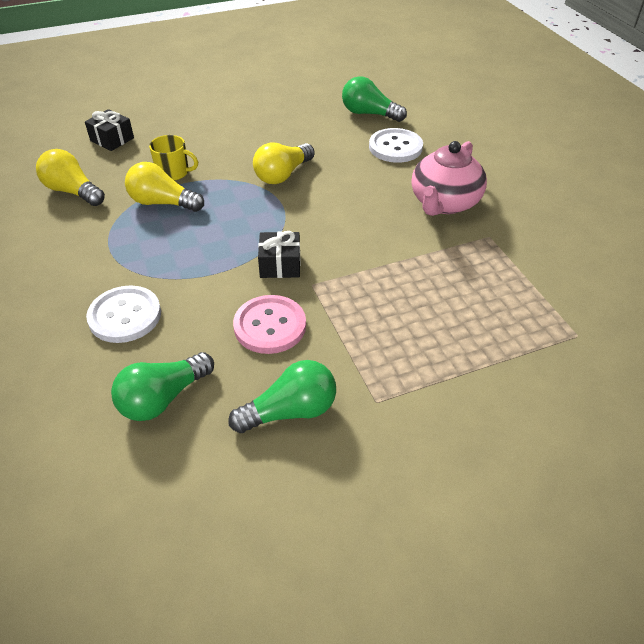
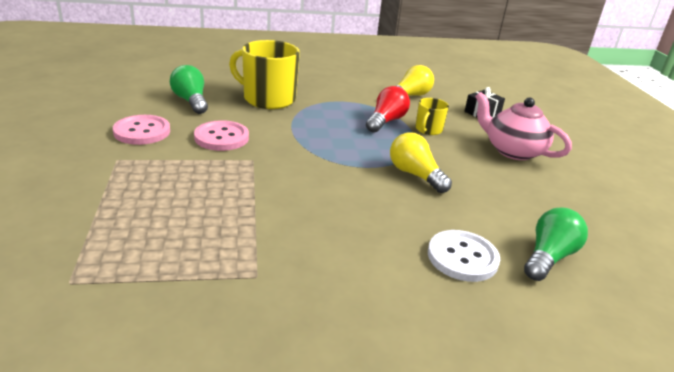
camera: 100 degrees right, 15 degrees down
(125, 316) = (268, 99): white button -> yellow mug
(162, 203) = (386, 121): yellow light bulb -> red light bulb
(280, 265) = (285, 152): black gift -> none
(290, 411) = (142, 131): green light bulb -> pink button
(444, 203) = (334, 262): pink teapot -> pink teapot (513, 151)

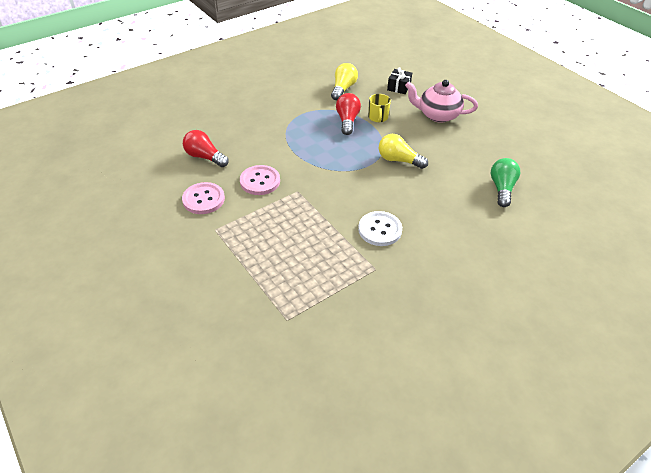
camera: 25 degrees left, 15 degrees up
(191, 101) = (205, 157): green light bulb -> red light bulb
(268, 99) = (254, 132): yellow mug -> none
(462, 257) = (463, 208): white button -> white button (380, 230)

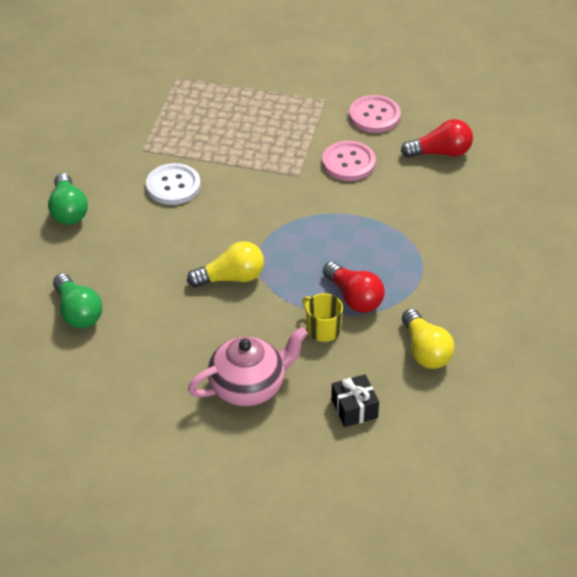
camera: 140 degrees right, 0 degrees up
(465, 254) = (68, 211): none -> green light bulb

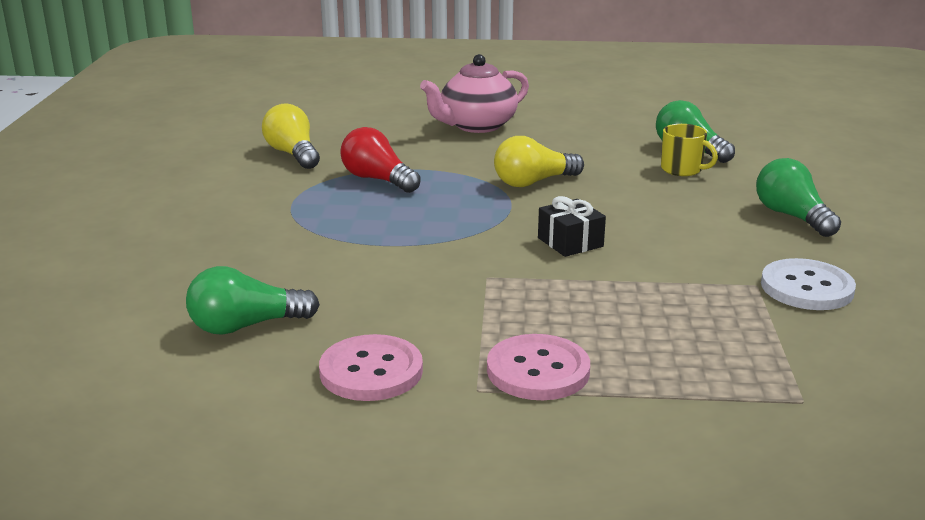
camera: 170 degrees right, 20 degrees down
(173, 186) = (671, 250): white button -> white button (806, 288)
(322, 329) = (410, 159): yellow mug -> yellow mug (682, 169)
(348, 162) = (409, 299): pink button -> pink button (538, 370)
(354, 408) = (367, 122): black gift -> black gift (570, 242)
(441, 153) = (246, 326): red light bulb -> green light bulb

